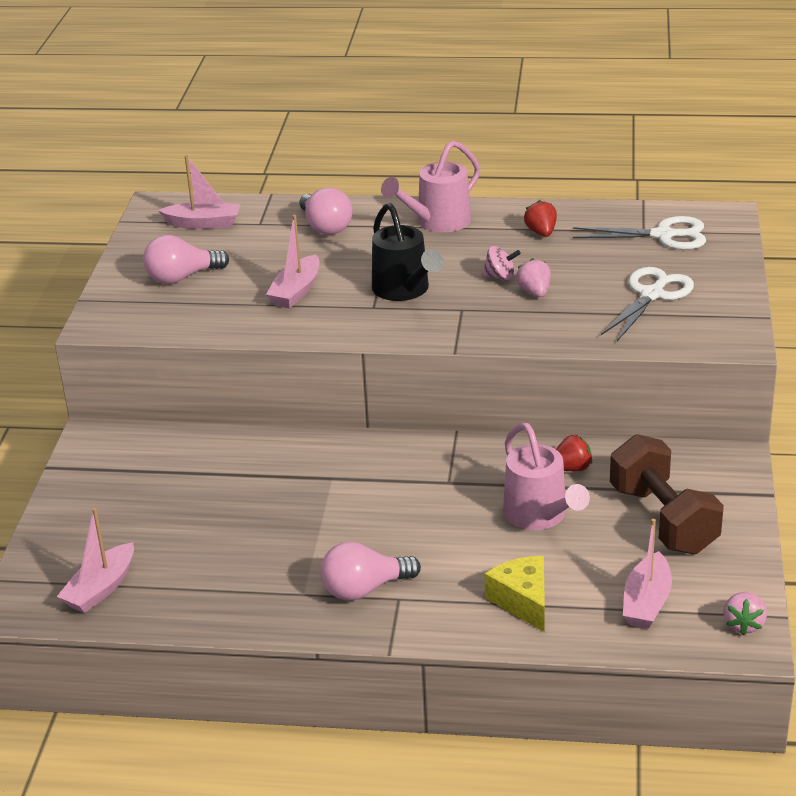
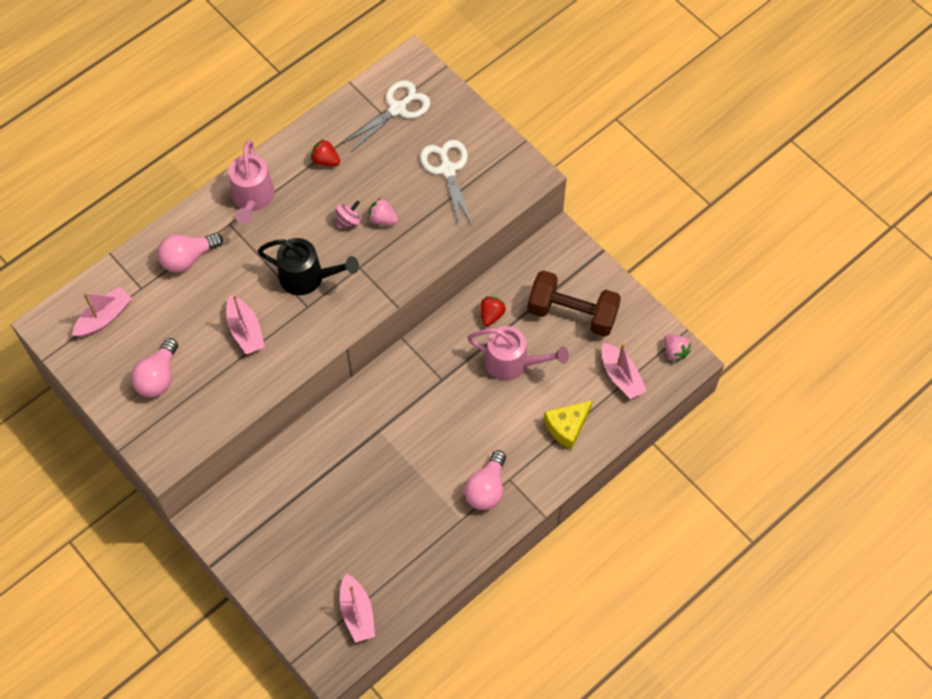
camera: 50 degrees left, 30 degrees up
(325, 227) = (188, 258): pink light bulb -> pink light bulb turned 135 degrees clockwise
(523, 601) = (567, 427): yellow cheese -> yellow cheese turned 60 degrees counterclockwise

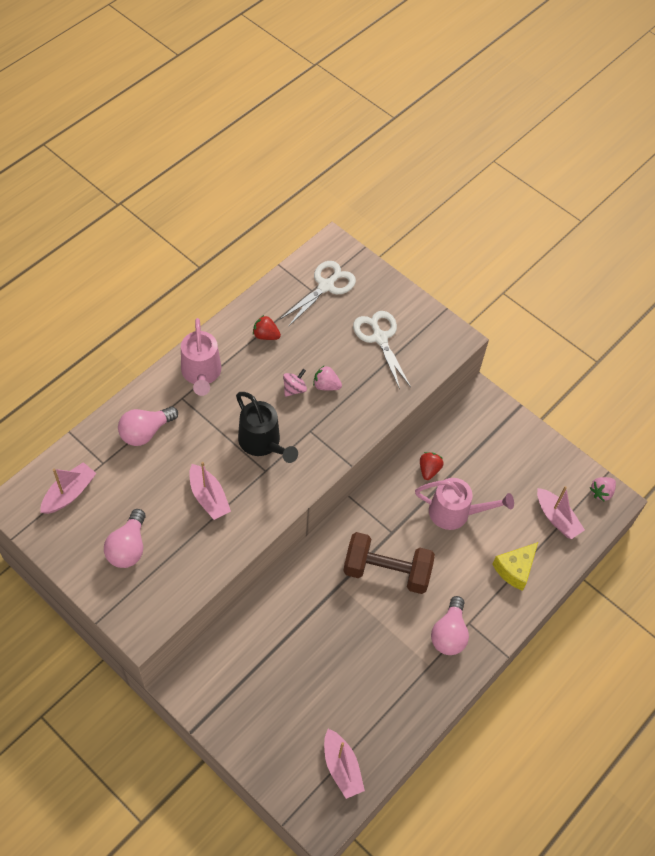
camera: 10 degrees left, 5 degrees down
(308, 277) = (263, 443): black watering can -> black watering can turned 45 degrees clockwise
(572, 313) = (502, 463): brown dumbbell -> brown dumbbell (386, 571)
(675, 351) = (601, 492): pink strawberry -> pink strawberry turned 90 degrees clockwise

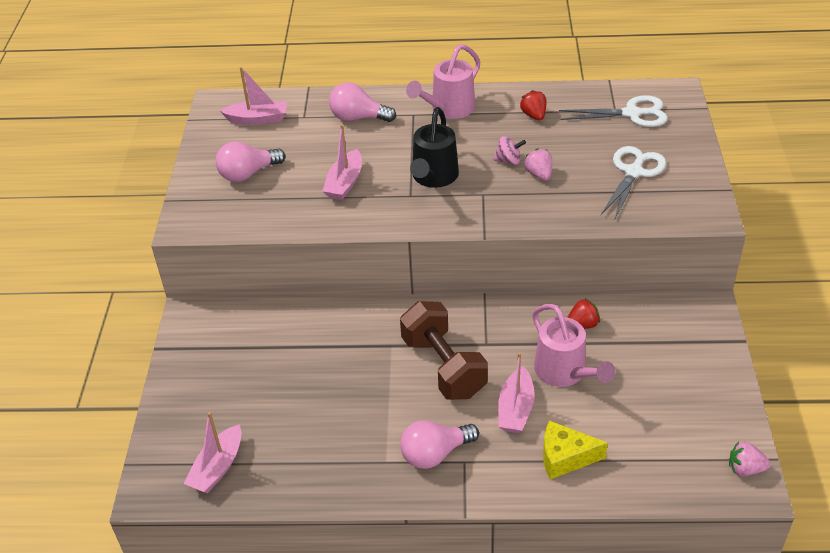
camera: 55 degrees right, 15 degrees down
(556, 518) = (664, 452): pink boat -> pink boat (515, 409)

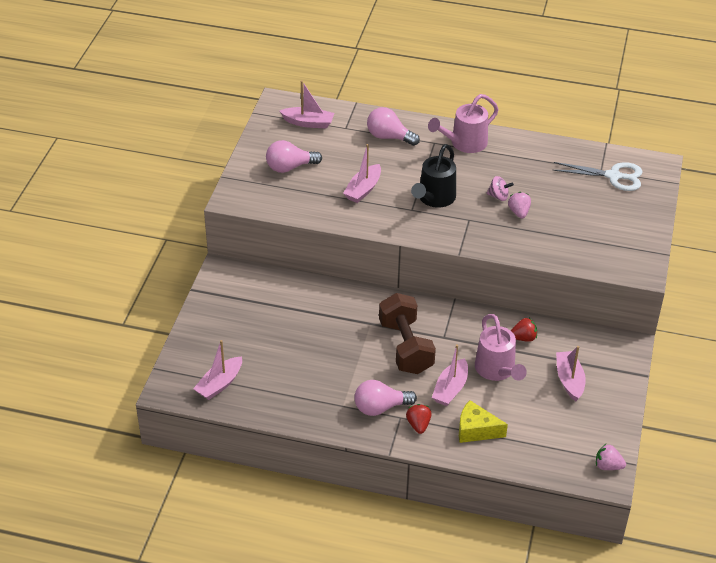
camera: 10 degrees right, 0 degrees up
(534, 115) = (532, 162): red strawberry -> red strawberry (418, 425)
(633, 172) = (595, 225): white scissors -> none
(656, 366) = (569, 380): none -> pink boat

